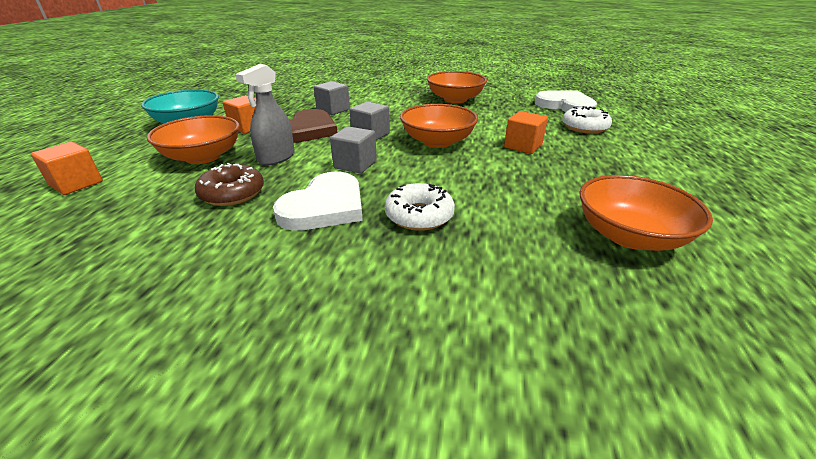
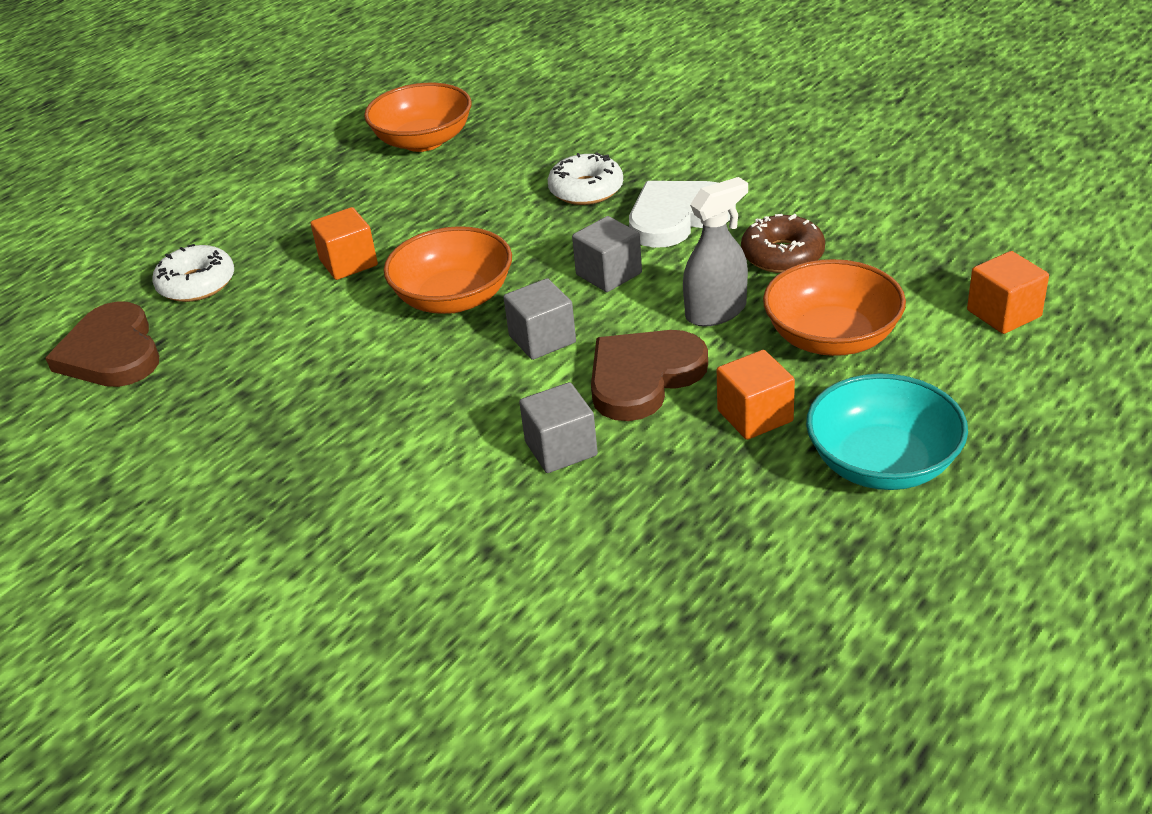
camera: 150 degrees left, 5 degrees up
(455, 99) = (273, 431): orange bowl -> none
(565, 105) = (111, 352): white heart -> brown heart

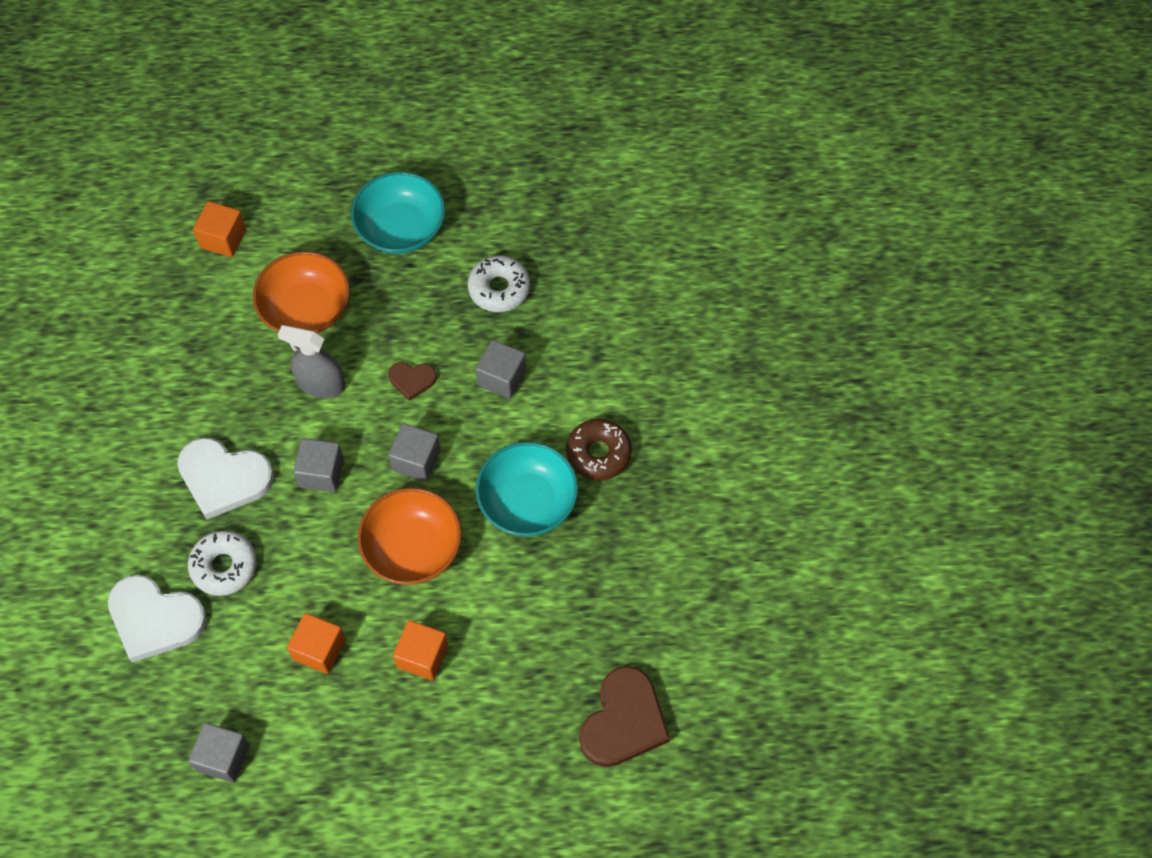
camera: 135 degrees left, 25 degrees up
(196, 284) = (519, 743): white donut -> white donut (499, 289)
(392, 395) = (527, 501): none -> turquoise bowl
(423, 141) = (223, 757): orange bowl -> grey cube
(585, 144) = (155, 619): none -> white heart
(643, 377) = (412, 380): brown heart -> brown heart, size x0.51
(755, 416) = (405, 304): orange cube -> orange cube (319, 649)
(782, 255) = (232, 385): brown donut -> brown donut (598, 453)

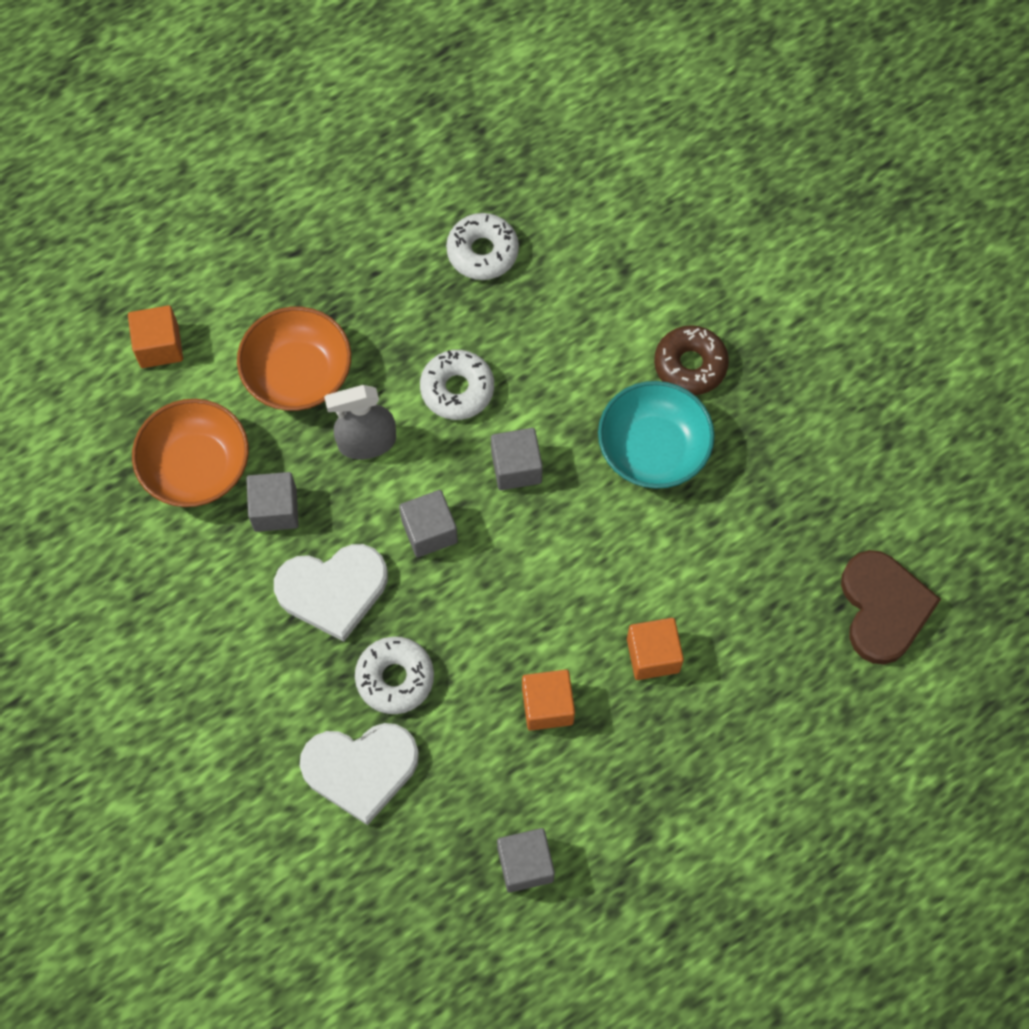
camera: 30 degrees left, 5 degrees up
(401, 228) = (340, 241): turquoise bowl -> none
(412, 380) = (457, 389): brown heart -> white donut
(412, 548) = (571, 555): orange bowl -> orange bowl (196, 467)
(502, 377) = (545, 340): grey cube -> grey cube (275, 509)

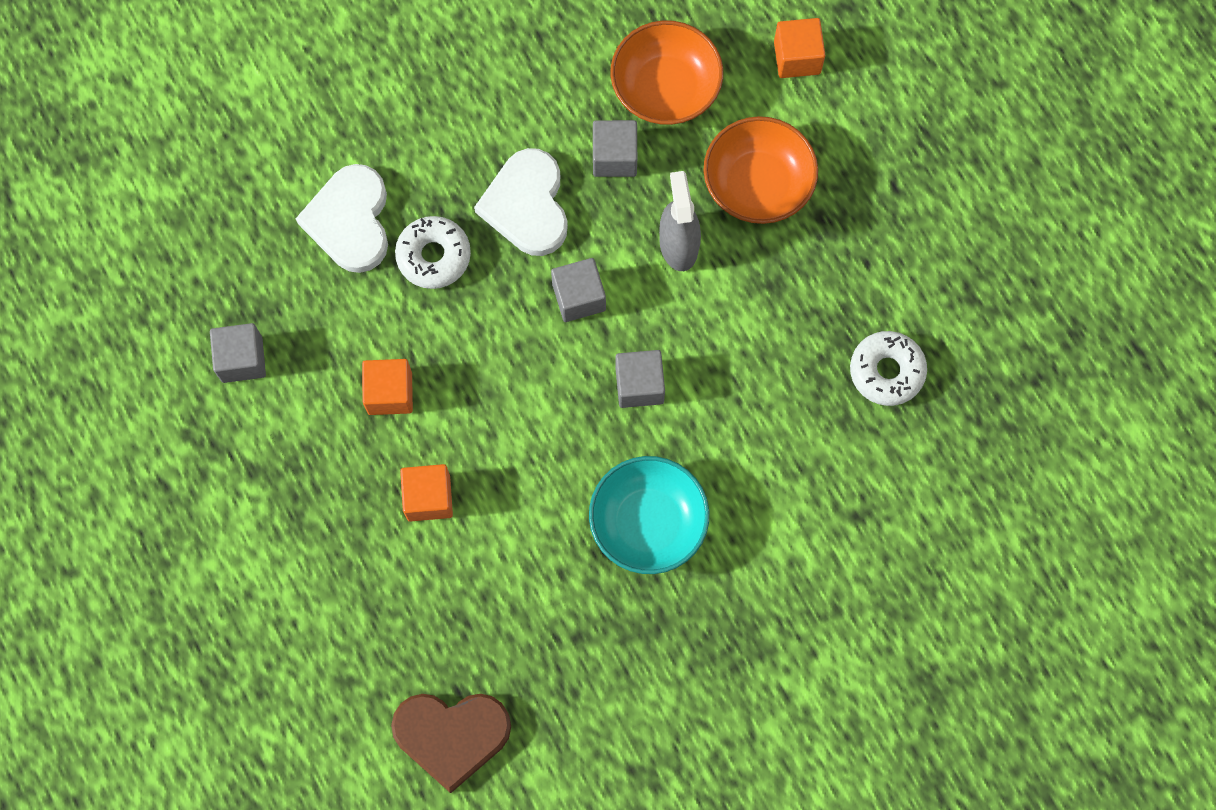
camera: 95 degrees right, 5 degrees up
(457, 389) = (729, 334): white donut -> none
(690, 365) = (740, 572): brown donut -> none

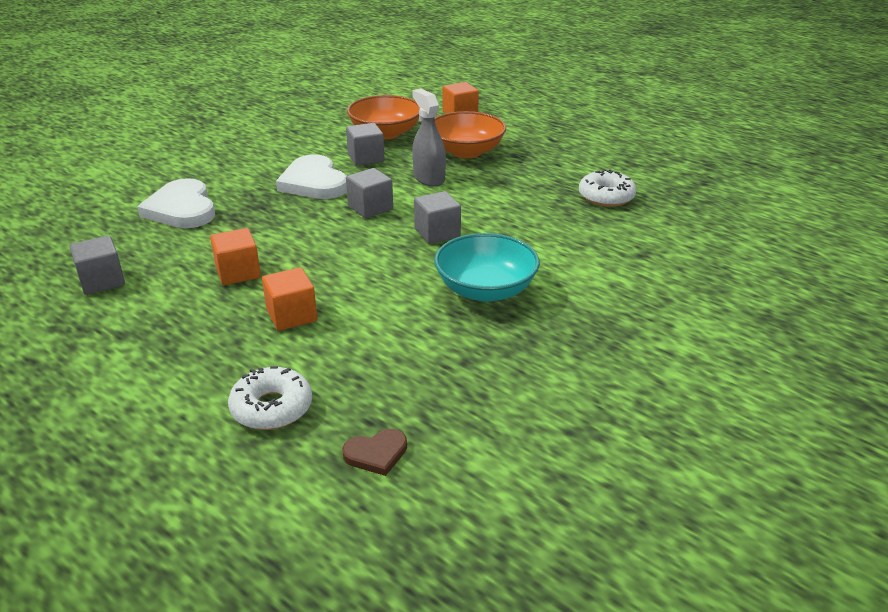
camera: 20 degrees left, 40 degrees down
(433, 256) = (252, 211): white donut -> white donut (272, 408)
(451, 735) = (376, 454): brown heart -> brown heart, size x0.51

